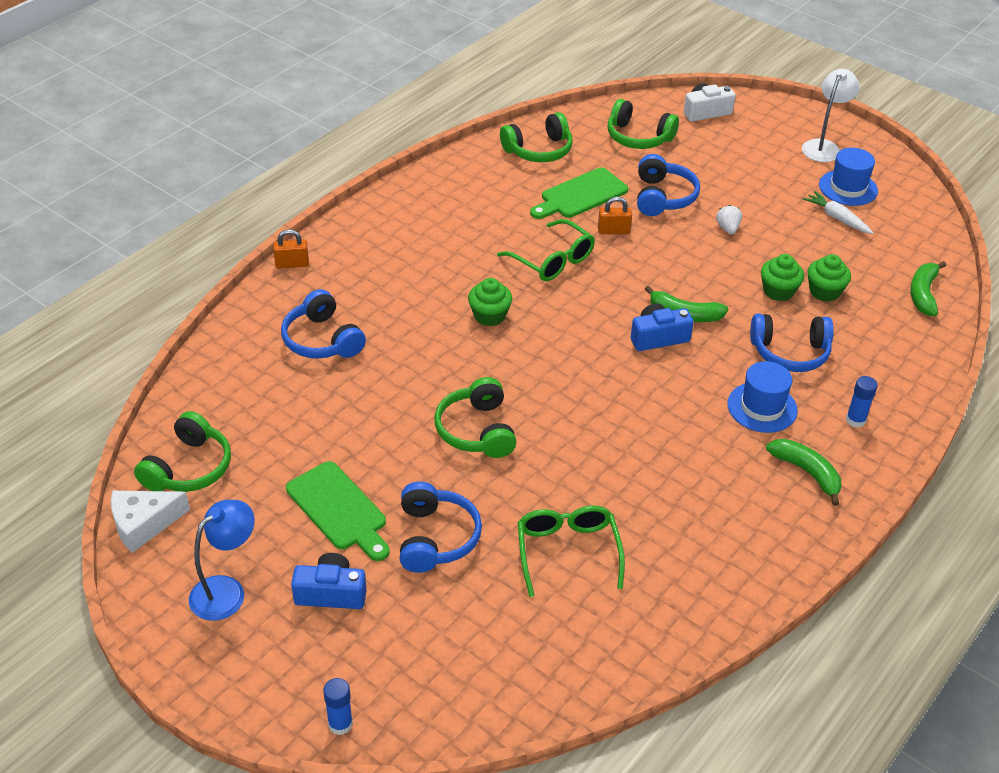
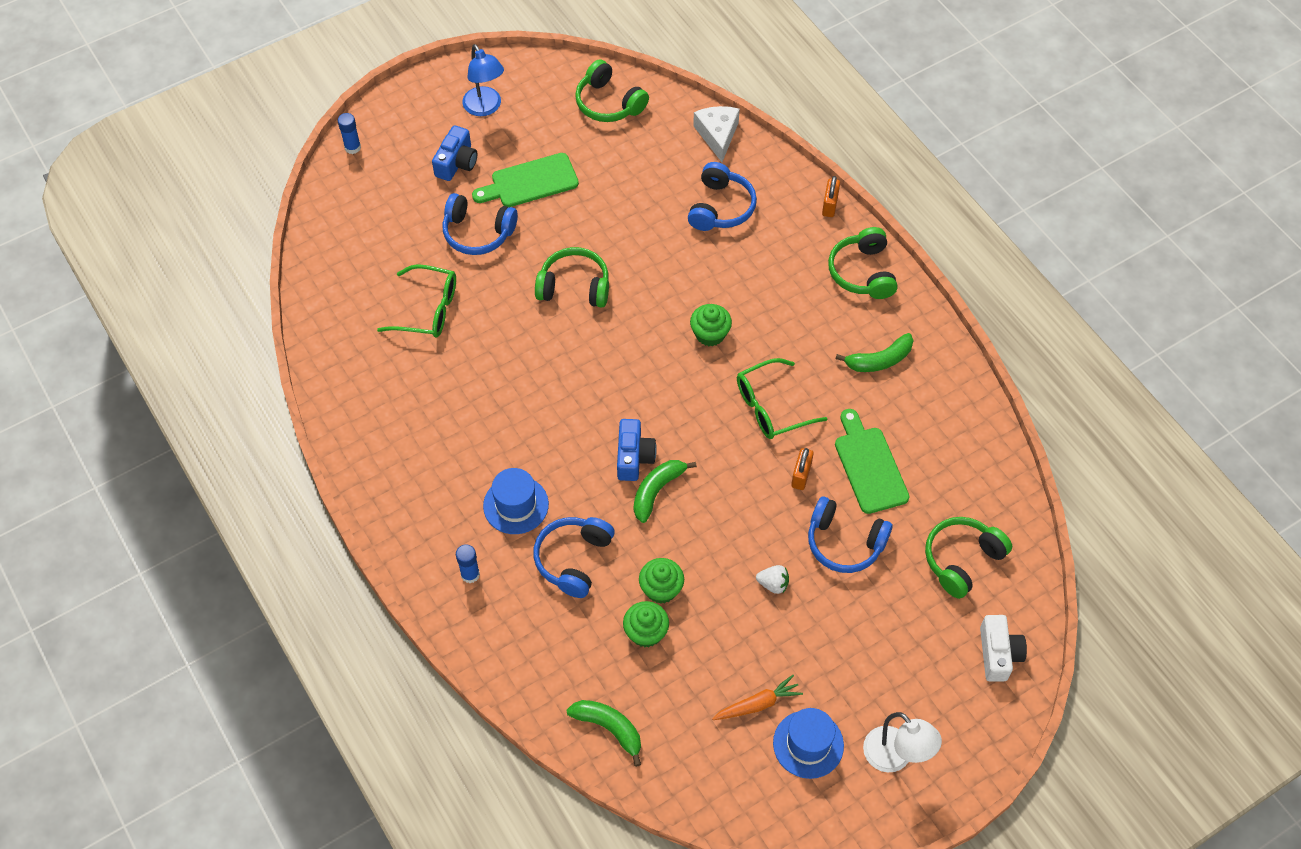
camera: 110 degrees right, 15 degrees up
(143, 524) = (565, 72): white cheese -> white cheese (717, 135)
(322, 340) = (721, 207): blue headphones -> blue headphones turned 120 degrees clockwise
(539, 150) = (960, 452): green headphones -> green headphones (862, 272)
(806, 472) = (430, 506): green banana -> green banana (879, 360)
(837, 218) = (757, 704): white carrot -> orange carrot

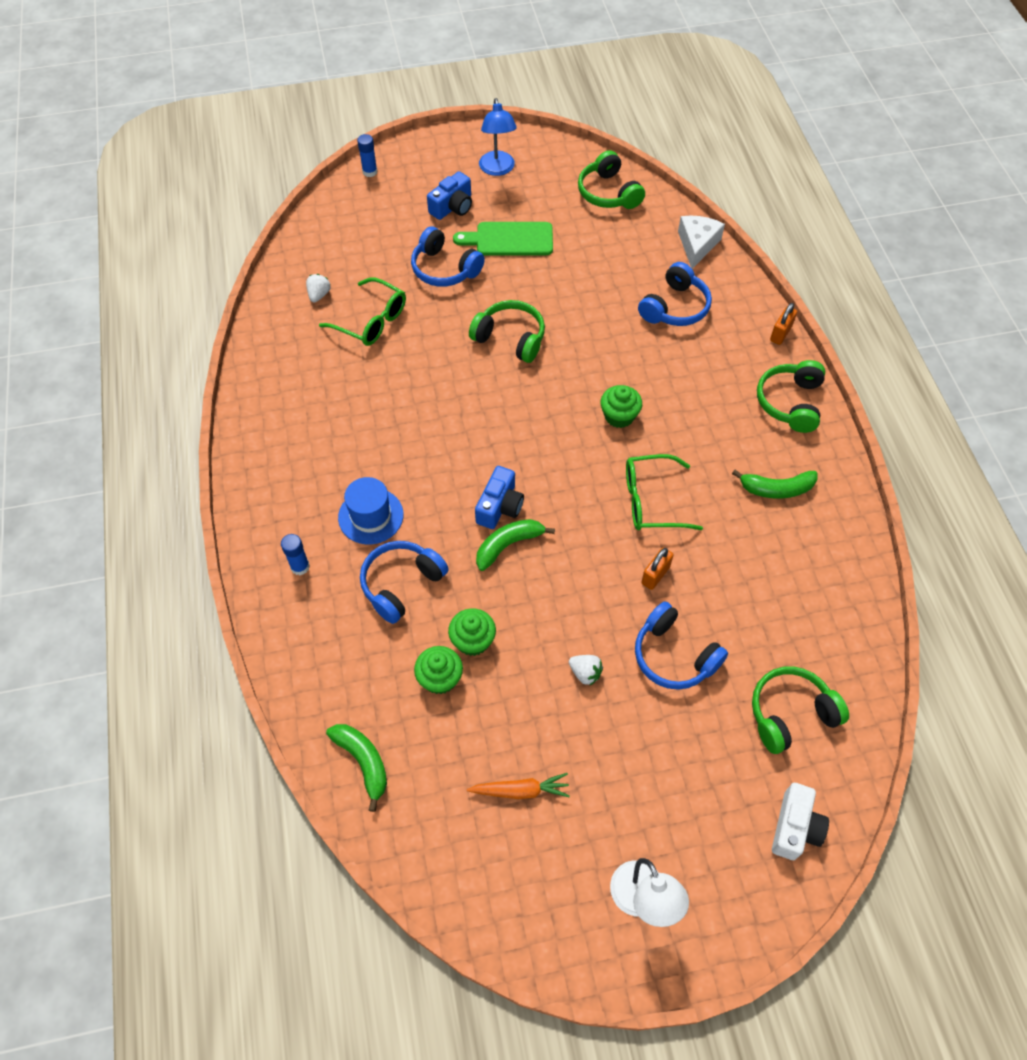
camera: 20 degrees right, 0 degrees up
(362, 298) = (319, 295): none -> white strawberry
(808, 744) = (555, 852): blue hat -> none
(869, 466) = (728, 587): green cutting board -> none

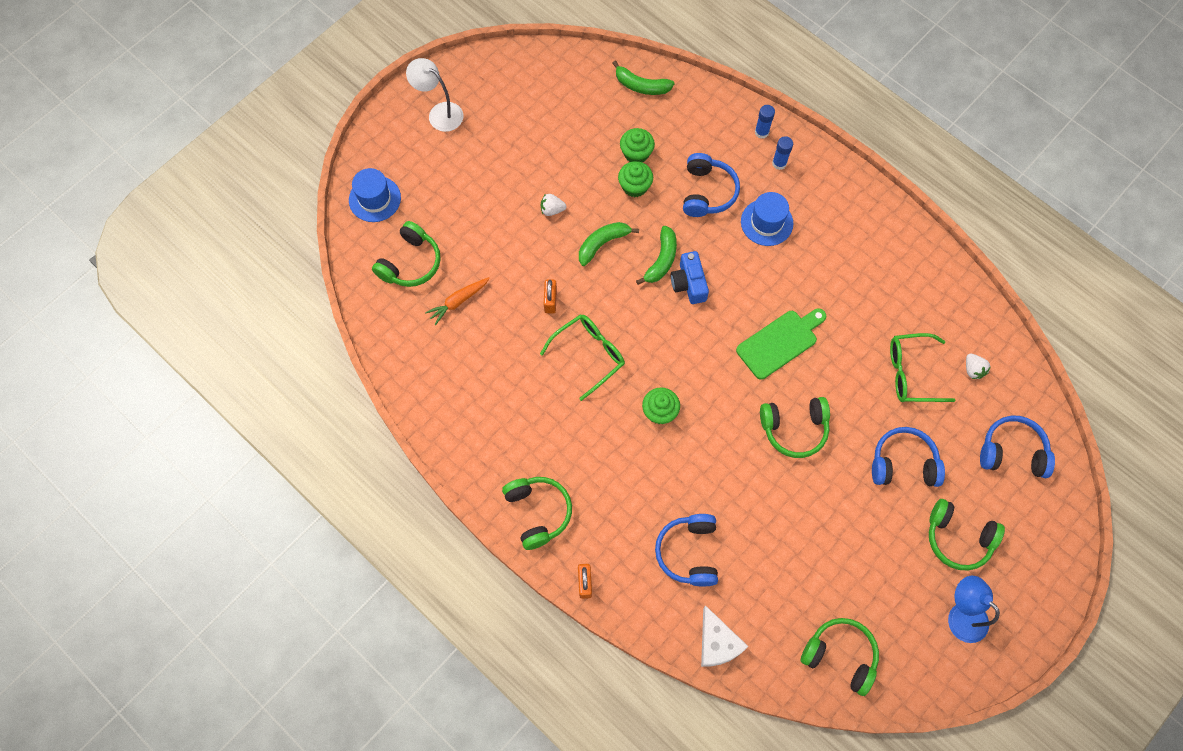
camera: 145 degrees right, 10 degrees up
(370, 172) = (1064, 530): blue glue stick -> blue glue stick (761, 132)
(452, 207) = (958, 538): blue camera -> green headphones
(509, 239) = (879, 534): green cutting board -> green cutting board (780, 342)
(520, 790) = (543, 124): orange carrot -> orange carrot (458, 301)
(674, 656) = (504, 254): blue headphones -> blue headphones (1012, 452)
(776, 489) = (506, 423): green banana -> green banana (602, 244)
(795, 827) = (375, 199): white camera -> blue hat

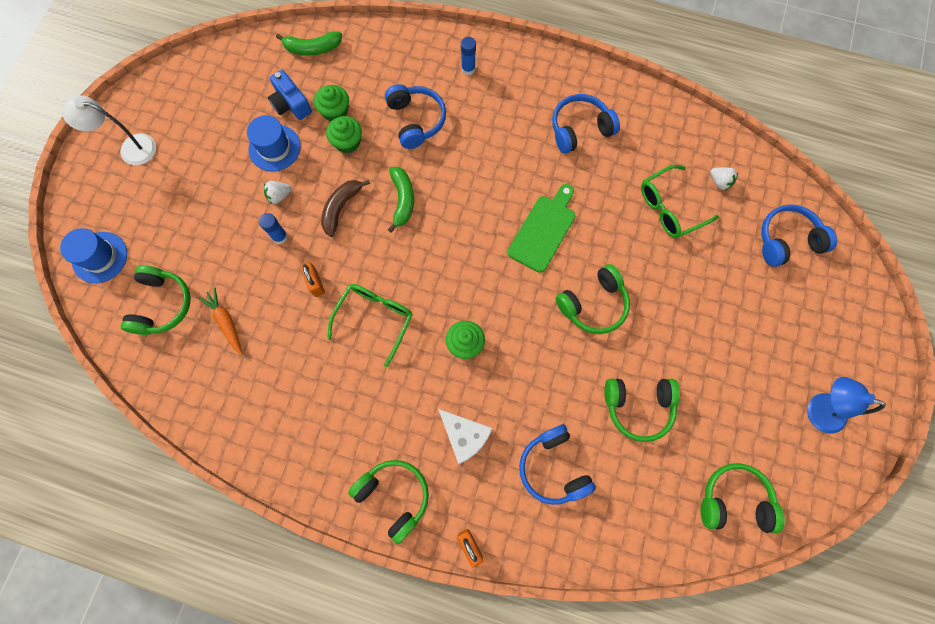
camera: 25 degrees left, 5 degrees up
(458, 301) = (226, 322): orange carrot -> orange carrot turned 120 degrees clockwise
(602, 244) = (341, 208): green banana -> brown banana
(689, 283) = (437, 211): blue camera -> blue camera (291, 104)
(717, 643) = (619, 544): white cheese -> white cheese (464, 436)
(761, 132) = (440, 47): blue glue stick -> blue glue stick (280, 237)
(766, 222) = (481, 126): blue hat -> blue hat (274, 148)
(903, 463) = (702, 293): blue headphones -> blue headphones (580, 129)
(958, 538) = (781, 340): green headphones -> green headphones (638, 407)

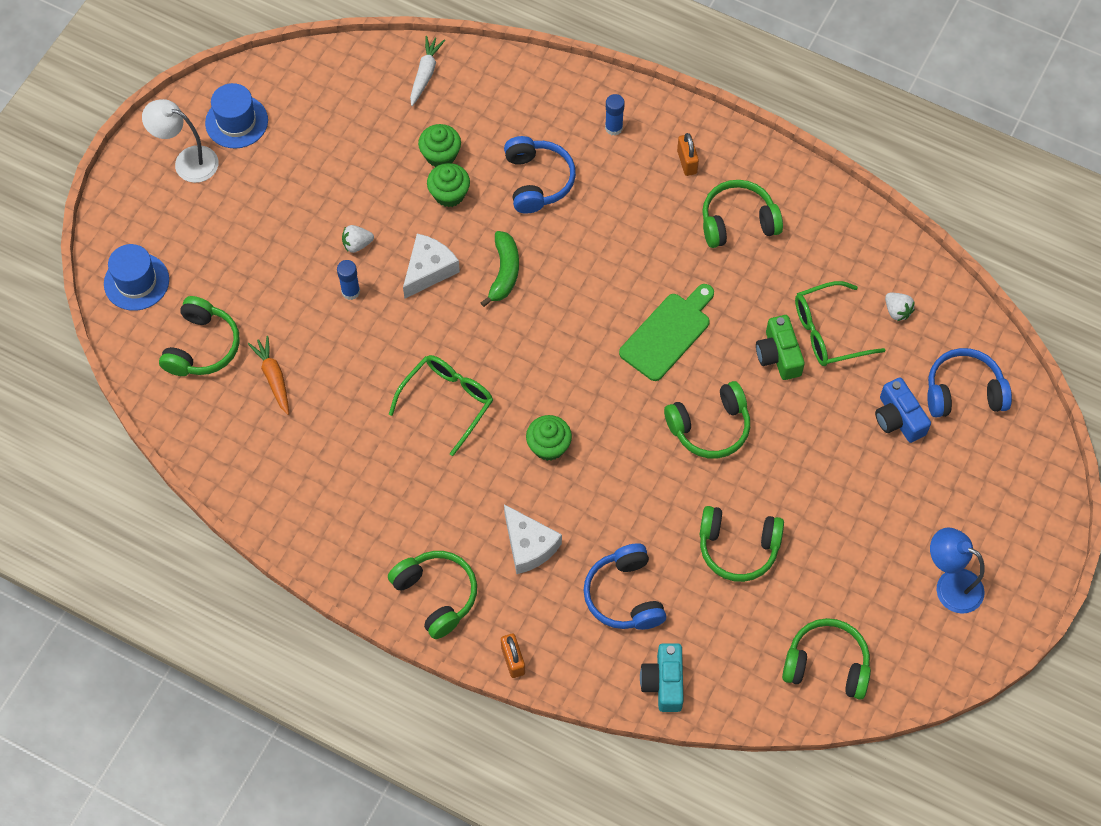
camera: 10 degrees right, 10 degrees down
(274, 148) = (360, 187): blue hat -> blue hat (236, 122)
(291, 104) = (388, 138): blue camera -> blue camera (898, 418)
(313, 48) = (425, 74): green banana -> white carrot
(315, 283) = (384, 351): orange padlock -> orange padlock (687, 162)
(341, 208) = (429, 270): brown banana -> white cheese
(580, 129) = (738, 222): blue headphones -> green headphones
(602, 542) = (664, 682): none -> turquoise camera
(635, 234) = (778, 355): none -> green camera

